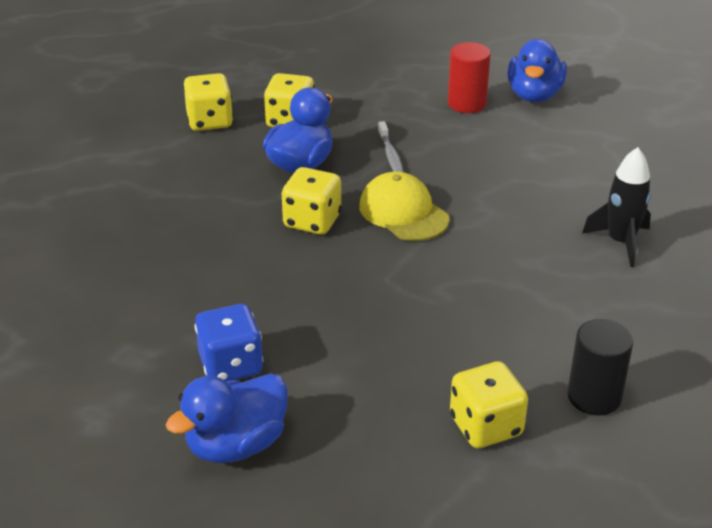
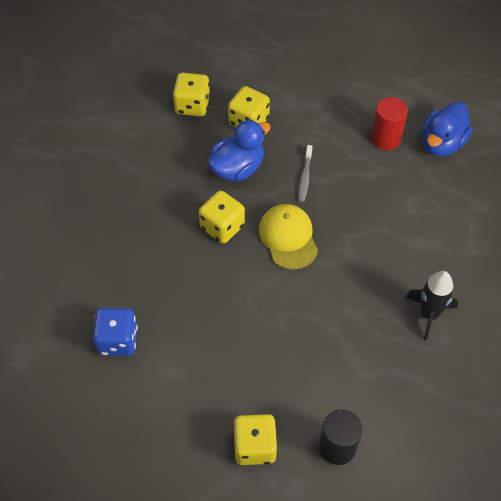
camera: 20 degrees right, 20 degrees up
(236, 445) = (95, 407): blue duck -> none

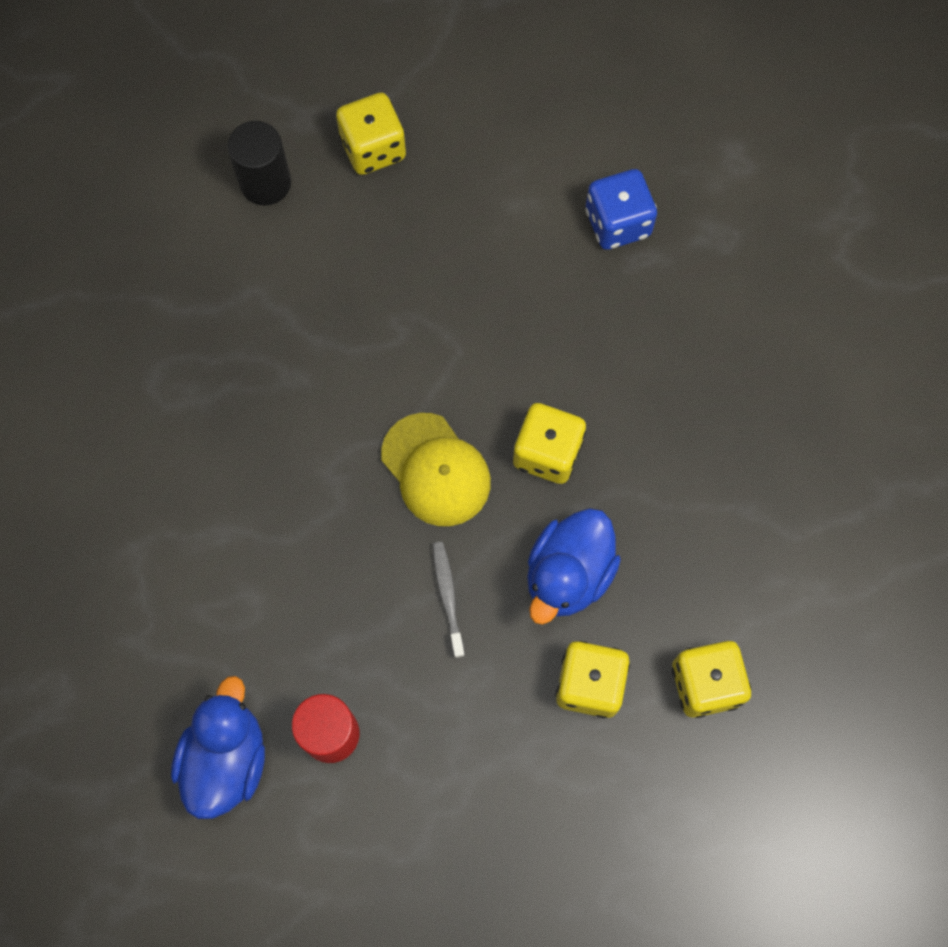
camera: 160 degrees right, 15 degrees up
(429, 314) = (182, 413): black rocket -> none

